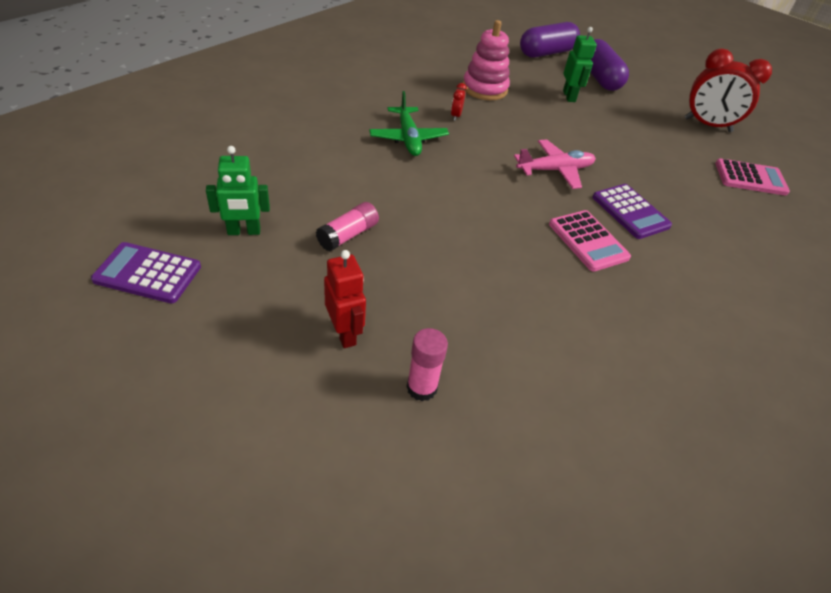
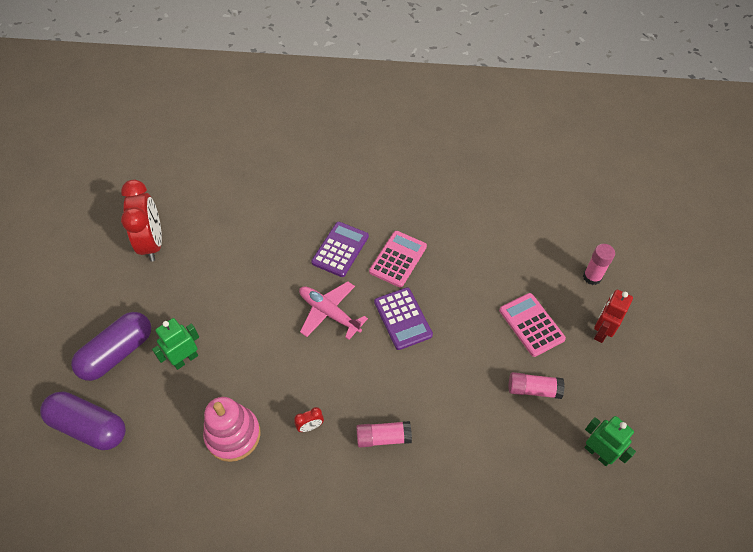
camera: 120 degrees left, 10 degrees up
(148, 273) = (684, 471): purple calculator -> purple calculator (402, 318)
(408, 138) = (383, 437): green plane -> pink glue stick
(750, 178) = (224, 198): pink calculator -> pink calculator (531, 324)

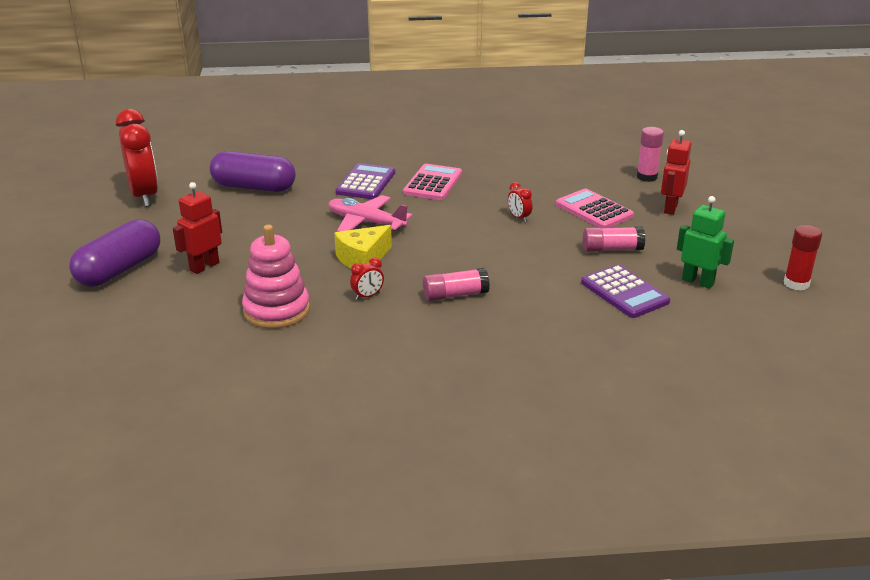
camera: 10 degrees left, 25 degrees down
(89, 426) = (95, 322): purple capsule -> purple capsule (254, 187)
(185, 359) = (204, 266): green robot -> red robot
(316, 369) = (363, 259): none -> yellow cheese
(402, 318) = (451, 219): purple calculator -> purple calculator (624, 292)
(462, 326) = (519, 218): none -> red clock
(686, 471) = (796, 283): none -> red glue stick

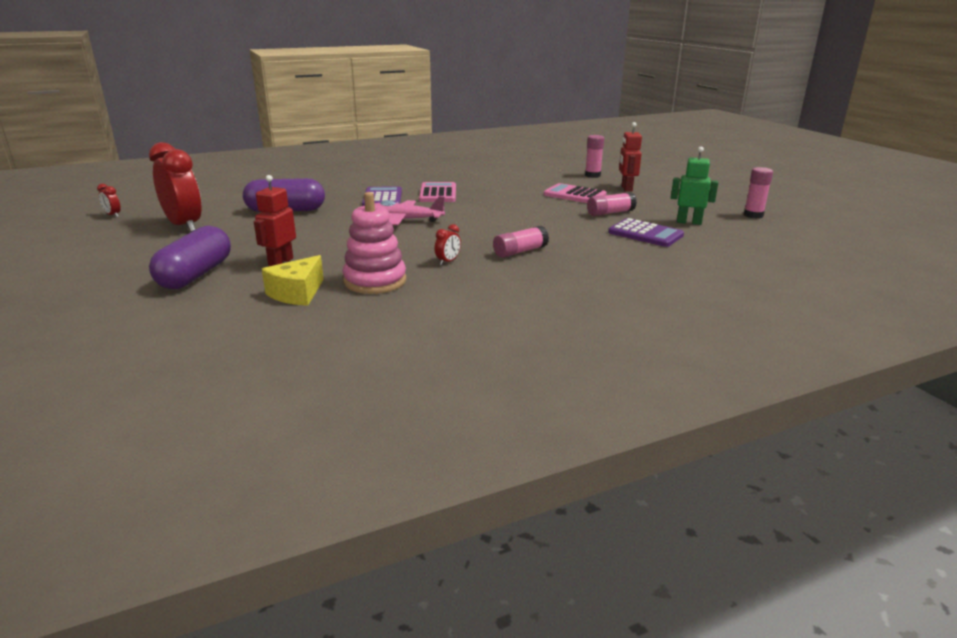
camera: 20 degrees left, 5 degrees down
(363, 259) = (422, 240): yellow cheese -> yellow cheese (297, 293)
(519, 218) = (524, 204): red clock -> red clock (113, 215)
(796, 283) = (753, 215): red glue stick -> pink glue stick

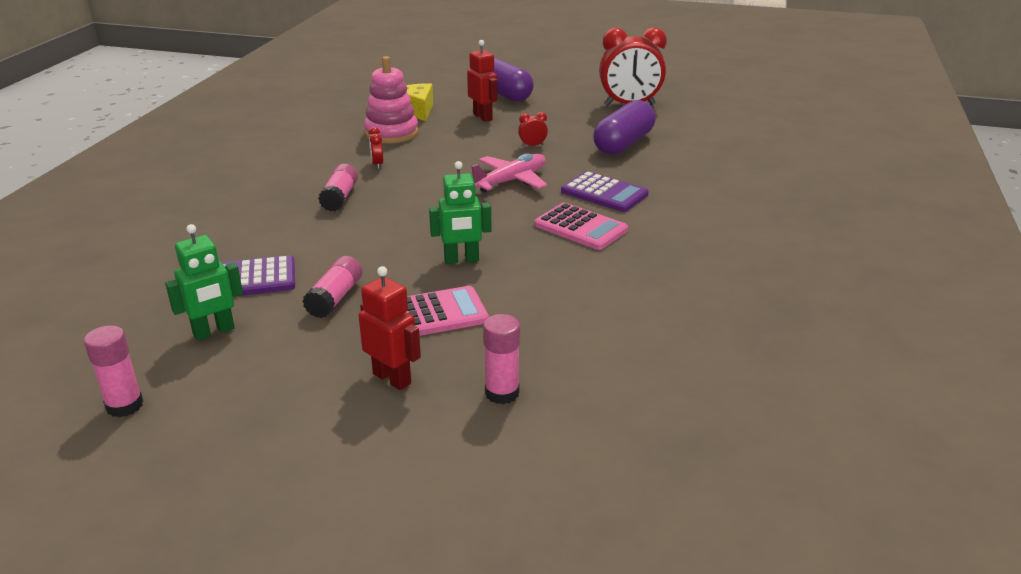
camera: 130 degrees right, 5 degrees up
(113, 215) = (700, 89): red clock -> red clock (532, 145)
(521, 204) = (461, 259): none -> green robot

